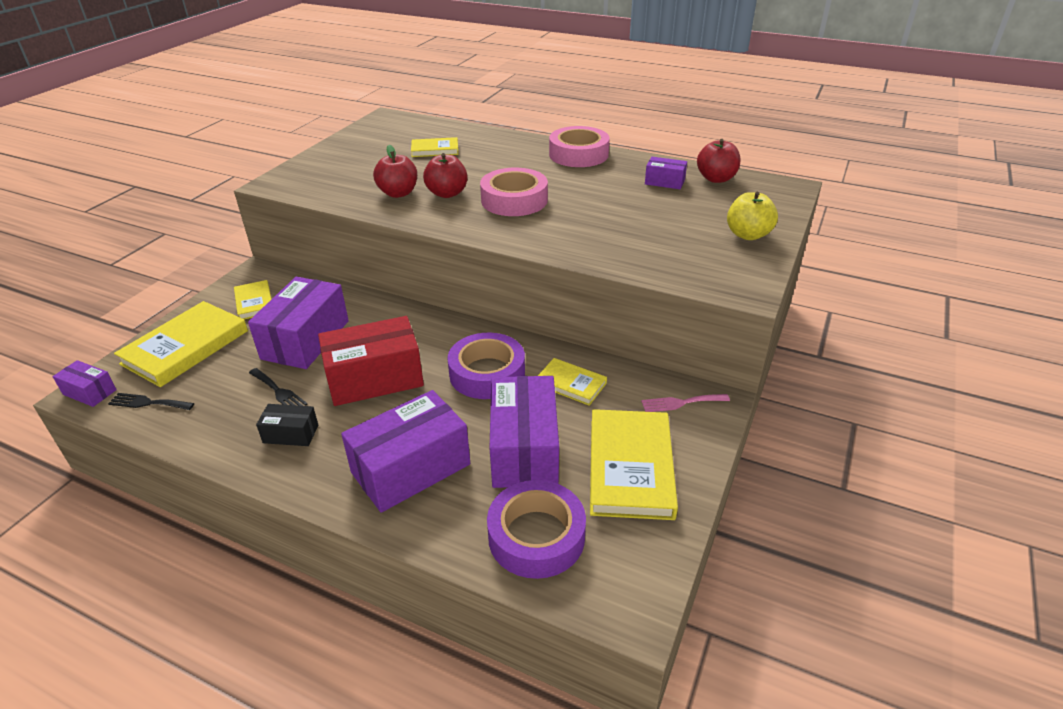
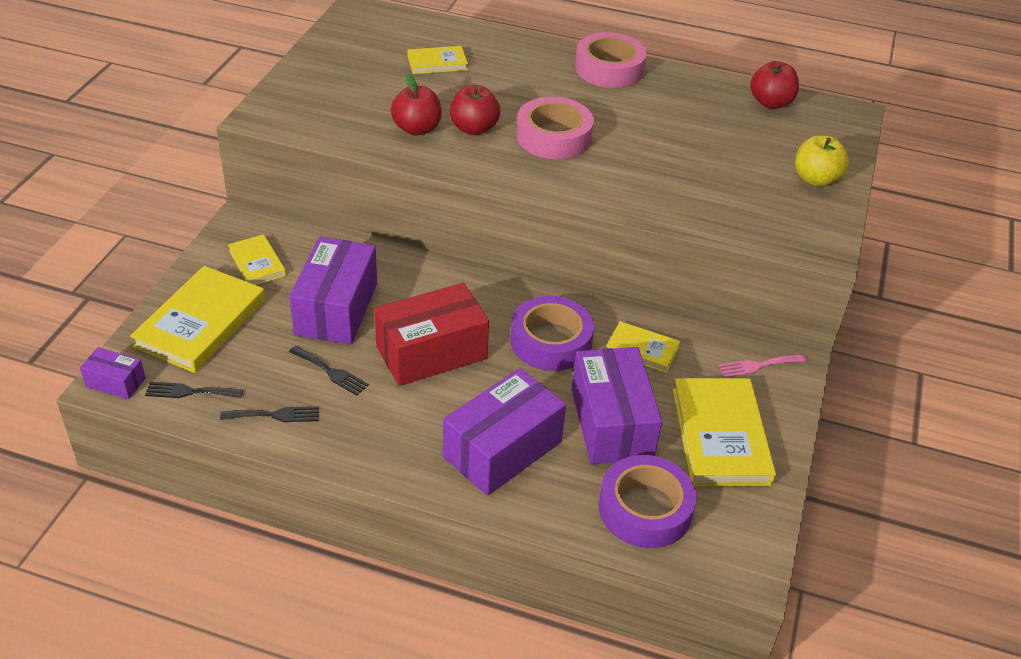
camera: 10 degrees left, 5 degrees up
(213, 426) = (275, 415): none -> black fork
(291, 434) = (363, 419): black box -> none
(664, 182) = (715, 108): purple box -> none

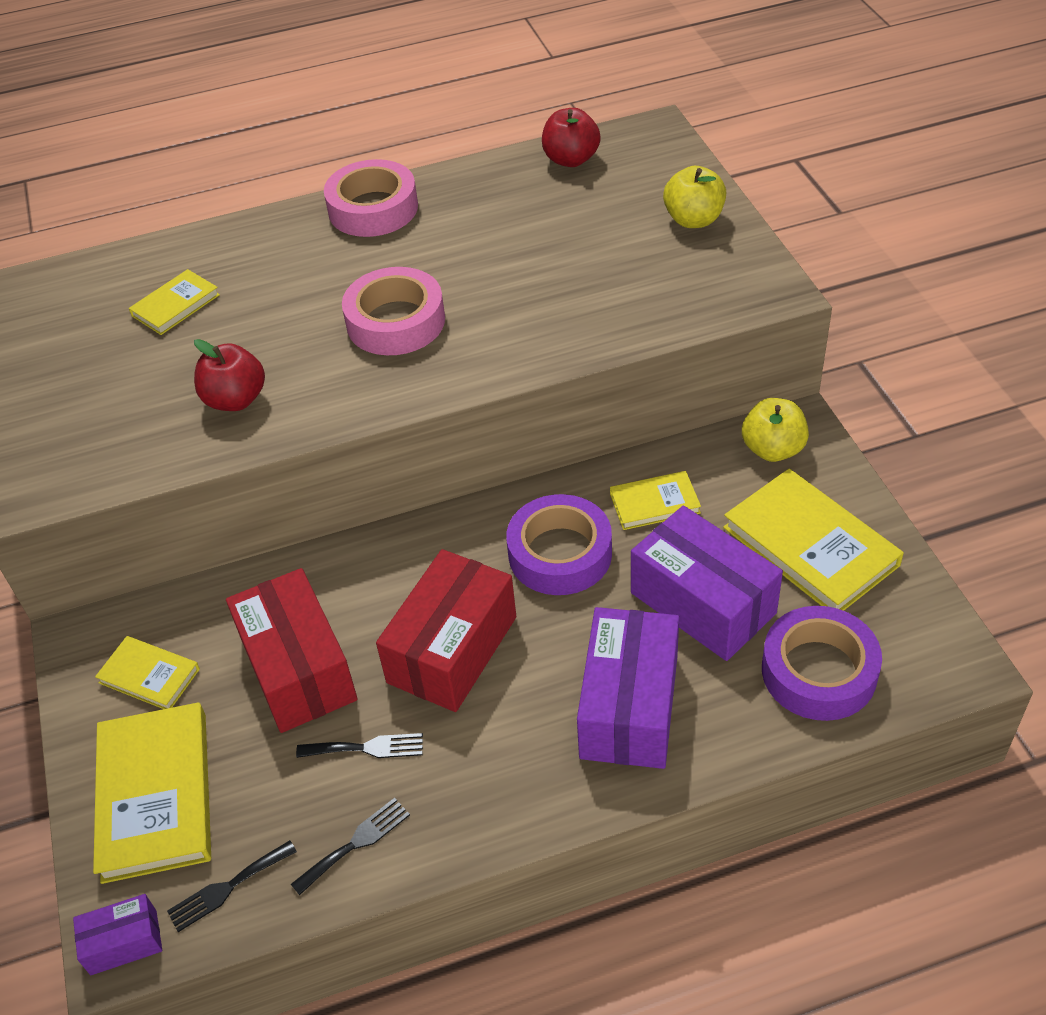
camera: 30 degrees left, 5 degrees up
(336, 308) = (298, 669): purple box -> red box
(474, 128) = (299, 362): red apple -> none
(758, 366) = (773, 449): pink fork -> yellow apple

